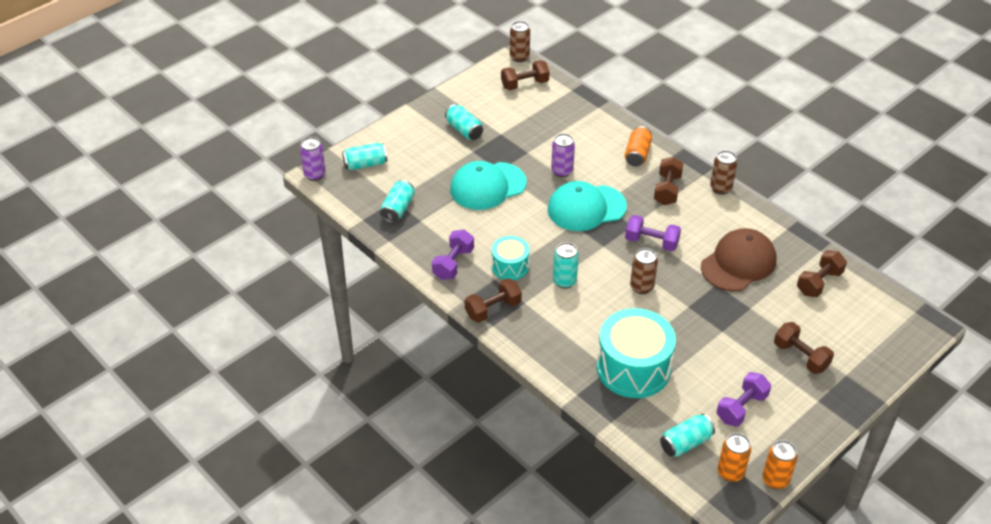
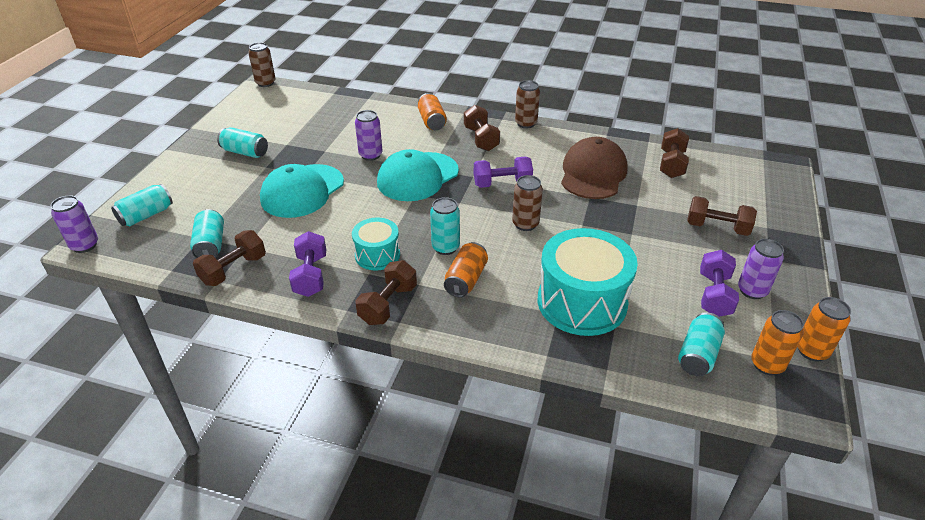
camera: 30 degrees left, 5 degrees down
(524, 84) = (284, 101): brown dumbbell -> brown dumbbell (233, 270)
(561, 314) = (466, 279): none -> orange can
(776, 418) = (752, 290): none -> purple can

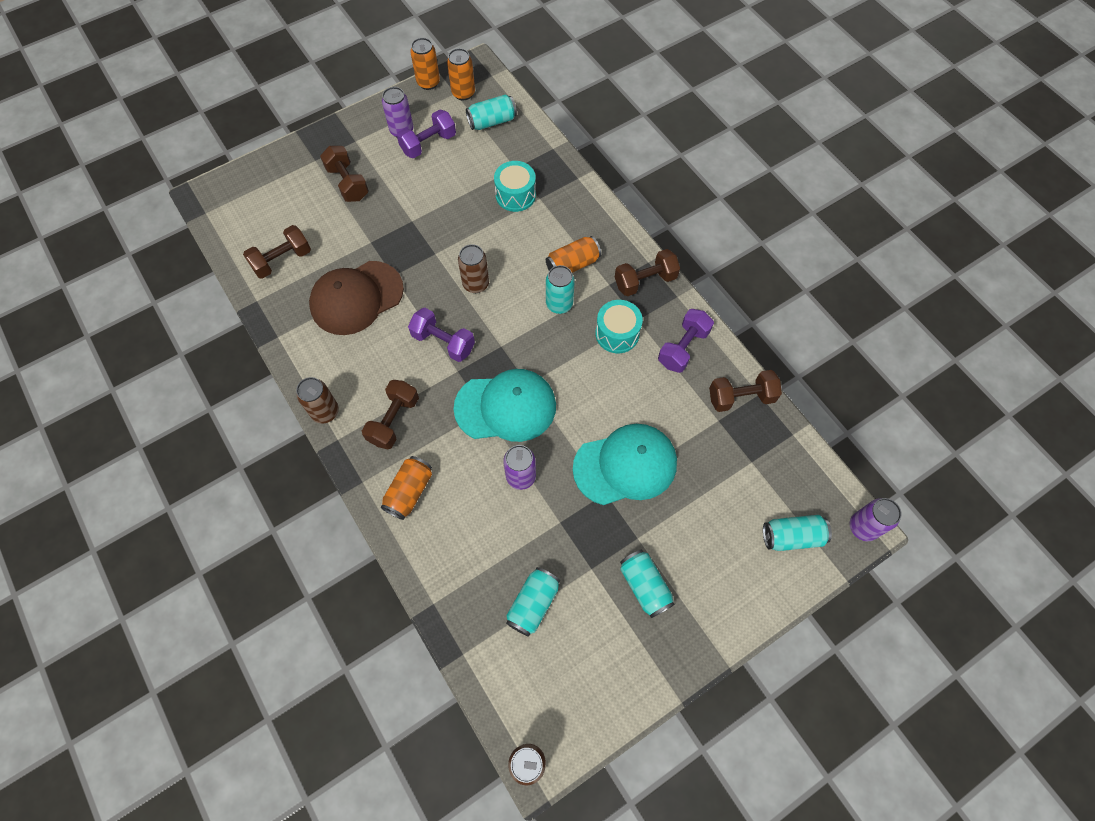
camera: 140 degrees left, 25 degrees up
(210, 245) = (747, 444): turquoise can -> turquoise can (533, 604)
(582, 302) = (515, 195): turquoise drum -> turquoise drum, size x0.55

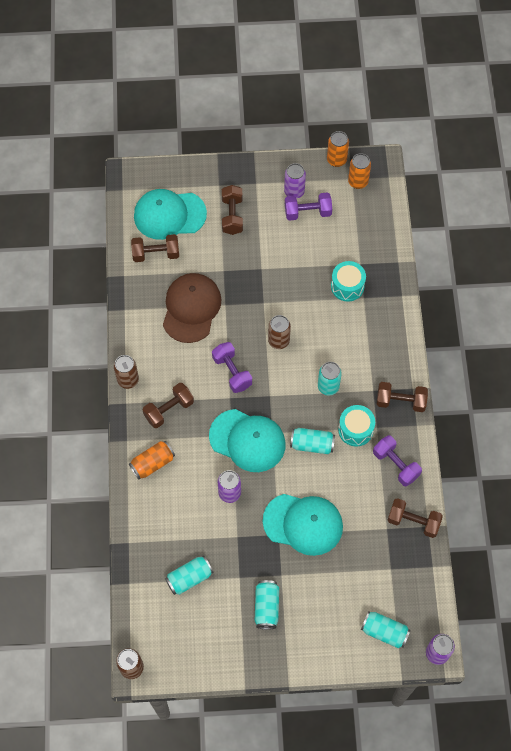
camera: 30 degrees right, 0 degrees up
(275, 214) = (169, 215): none -> turquoise cap
(356, 298) = (191, 308): brown cap -> brown cap turned 105 degrees clockwise
(492, 121) = (365, 217): turquoise can -> turquoise can (312, 444)
(572, 264) = (356, 362): orange can -> none
(683, 348) = (395, 465): purple dumbbell -> purple dumbbell turned 75 degrees clockwise

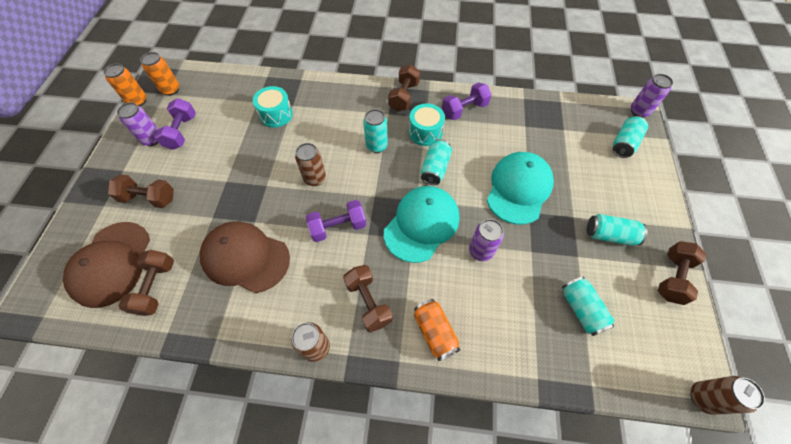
camera: 80 degrees left, 5 degrees down
(169, 215) = (111, 264): turquoise cap -> brown cap
(413, 521) = (519, 107): brown dumbbell -> brown dumbbell (672, 277)

